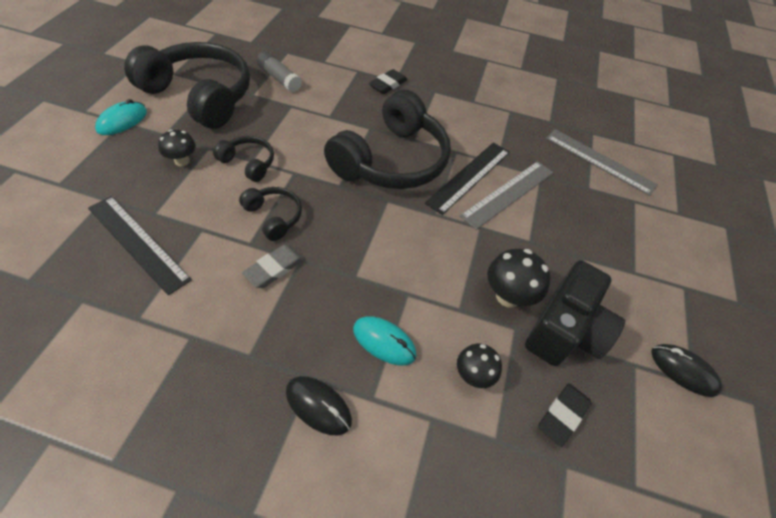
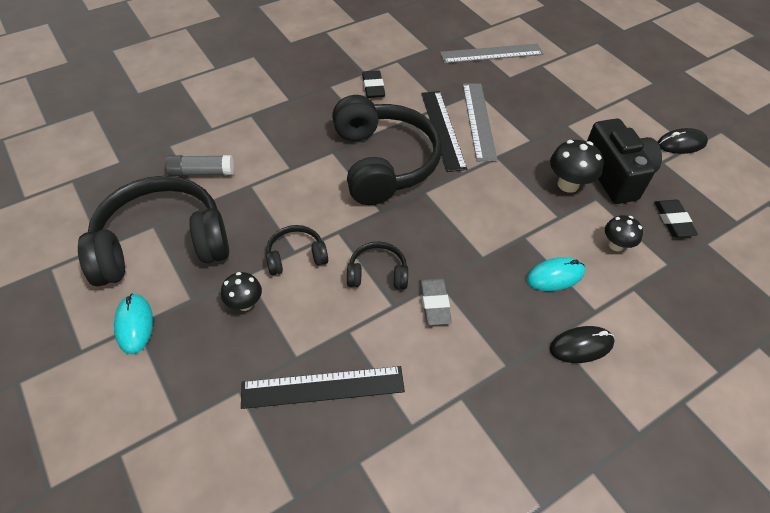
camera: 45 degrees left, 0 degrees up
(388, 84) = (290, 107): black eraser -> black eraser (373, 87)

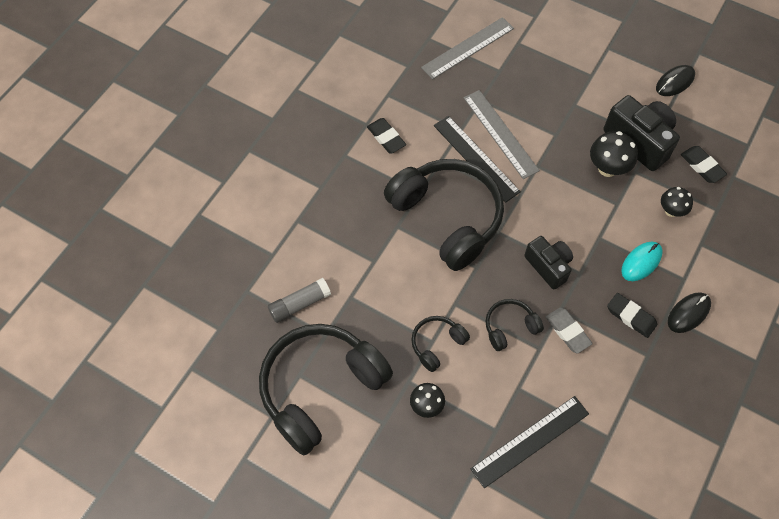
camera: 25 degrees left, 10 degrees up
(134, 324) = (354, 468): turquoise mouse -> none
(453, 239) = (548, 266): none -> black camera
(512, 320) = (631, 316): none -> black eraser

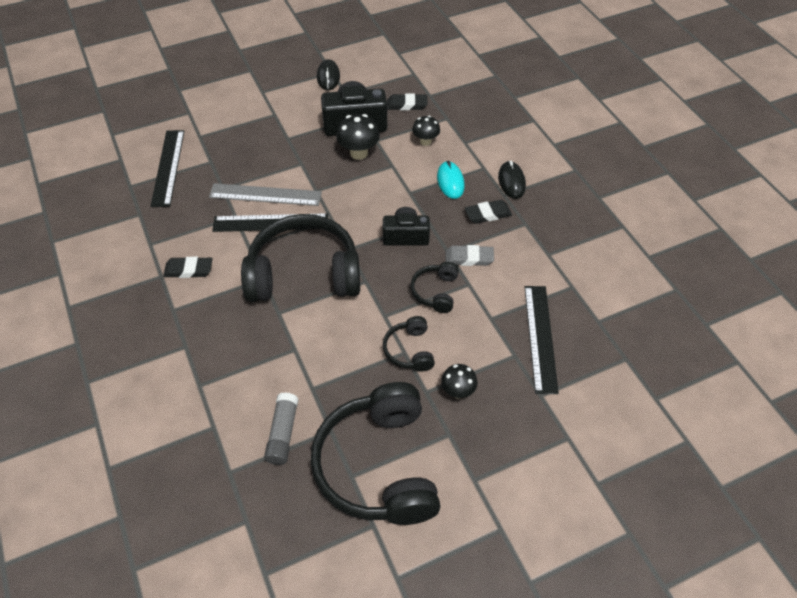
camera: 55 degrees left, 10 degrees down
(468, 48) = (168, 167): grey ruler -> black ruler

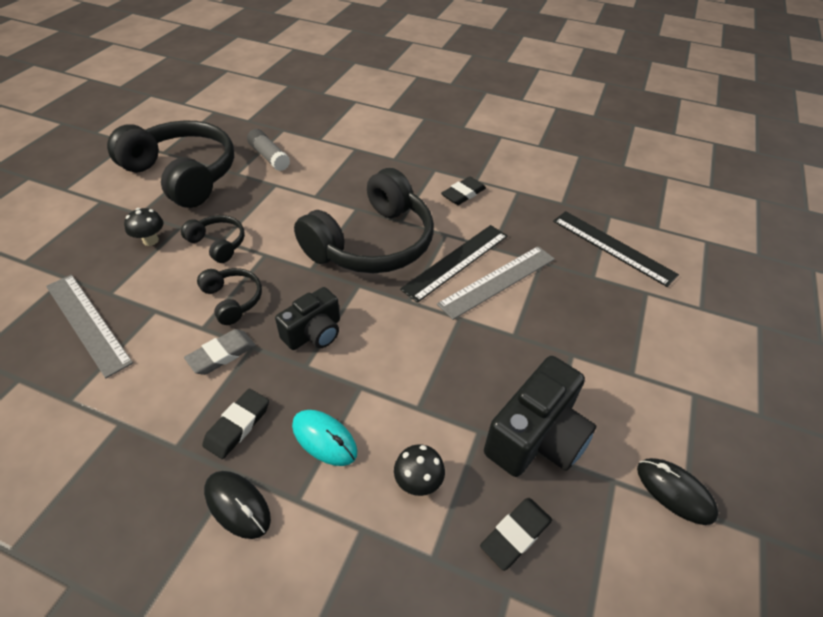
camera: 135 degrees right, 5 degrees down
(359, 153) = (475, 395): black mushroom -> none
(540, 337) = (88, 323): black ruler -> grey ruler

